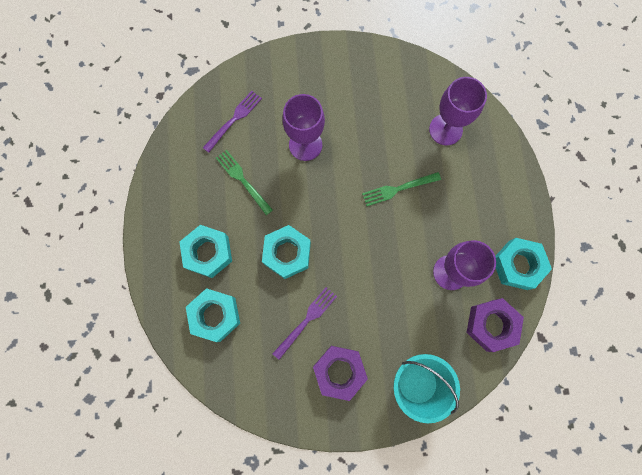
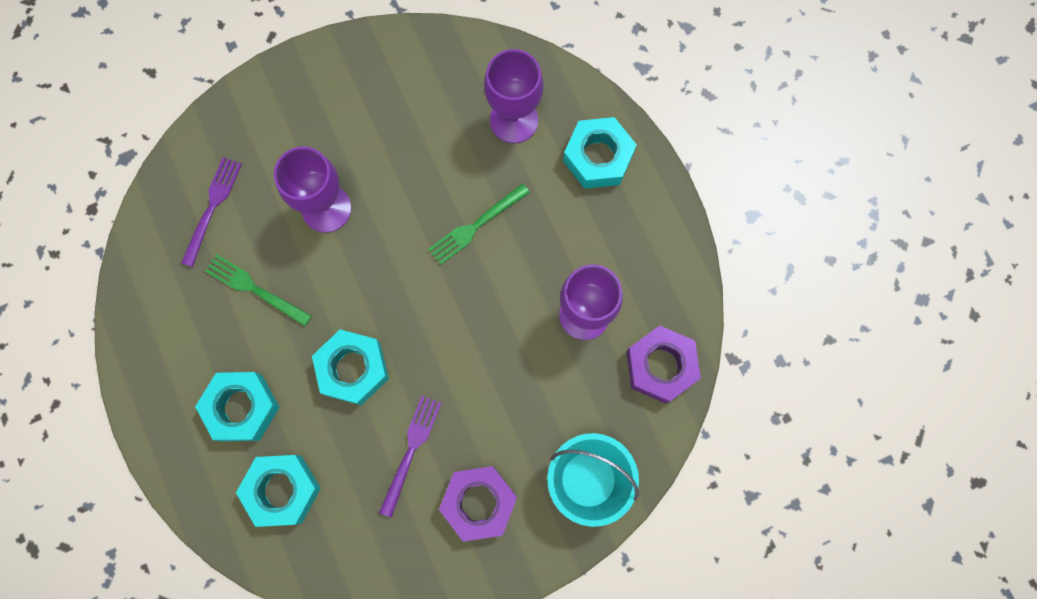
camera: 20 degrees left, 0 degrees up
(517, 265) = (670, 273): turquoise nut -> turquoise nut (598, 157)

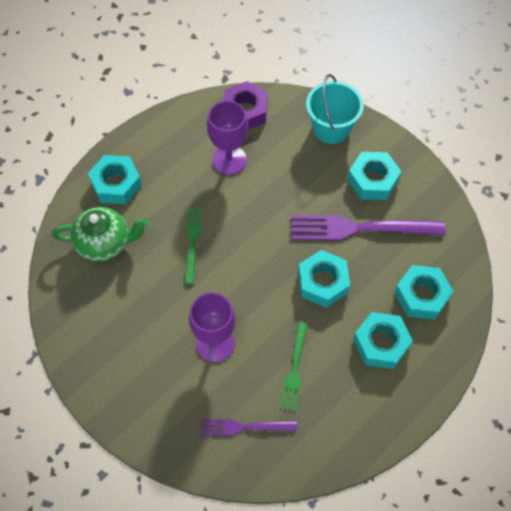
camera: 110 degrees left, 15 degrees down
(411, 450) = (359, 228): purple fork -> purple fork, size x1.81
(476, 226) = (192, 241): green fork -> green fork turned 120 degrees counterclockwise
(479, 503) = (373, 180): purple nut -> turquoise nut
(514, 120) = (105, 243): purple goblet -> green teapot

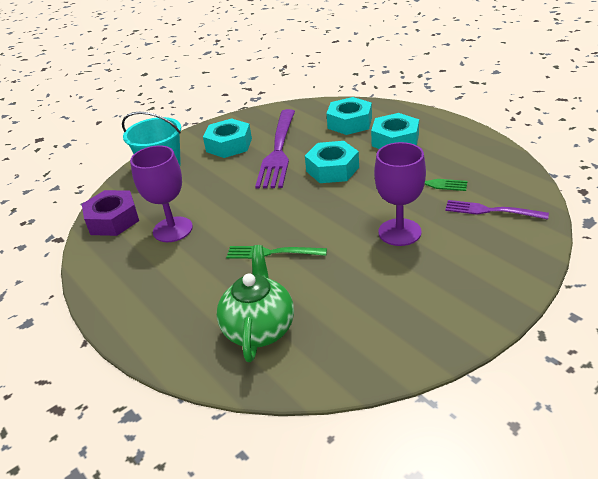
camera: 80 degrees left, 25 degrees down
(116, 184) = (172, 322): turquoise nut -> none
(244, 427) = (490, 211): purple fork -> purple fork turned 105 degrees clockwise

